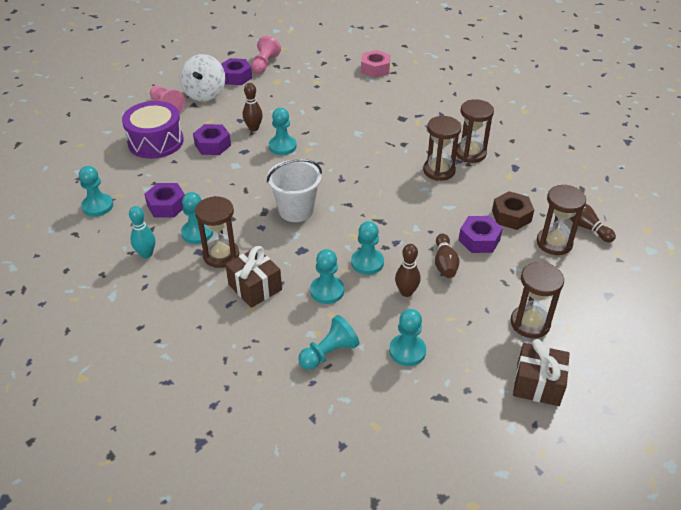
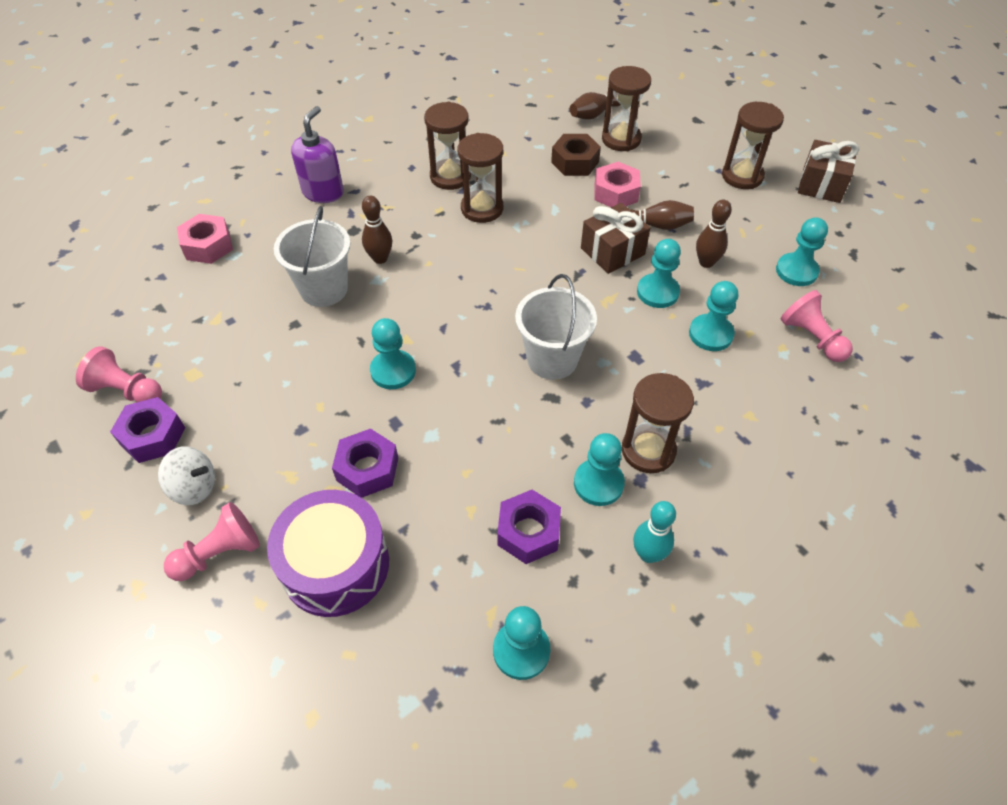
camera: 85 degrees left, 10 degrees up
(205, 94) = (194, 487): white spinning top -> white spinning top, size x0.65
(253, 128) = (331, 409): brown bowling pin -> brown bowling pin (380, 258)
(255, 287) = (710, 409): brown gift -> brown gift (612, 251)
(329, 353) = (812, 338): turquoise pawn -> pink pawn
(346, 114) = (324, 289): none -> white bucket
(436, 102) = (323, 192): none -> purple soap dispenser
(479, 240) = (616, 193): purple nut -> pink nut

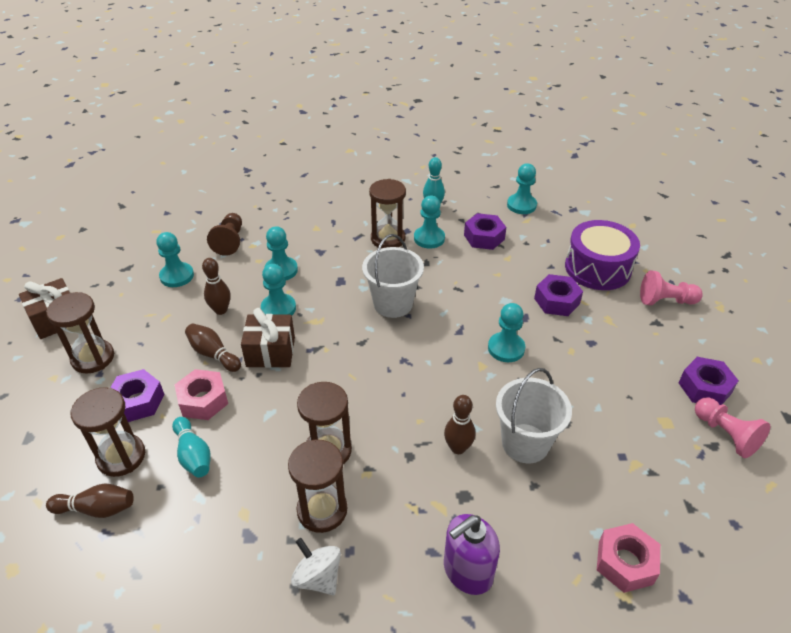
camera: 145 degrees left, 10 degrees down
(194, 487) = (676, 341): white spinning top -> white spinning top (318, 577)
(575, 162) = (193, 455): brown nut -> turquoise bowling pin
(661, 169) = (138, 401): none -> purple nut
(812, 338) = (230, 241): pink pawn -> brown pawn

